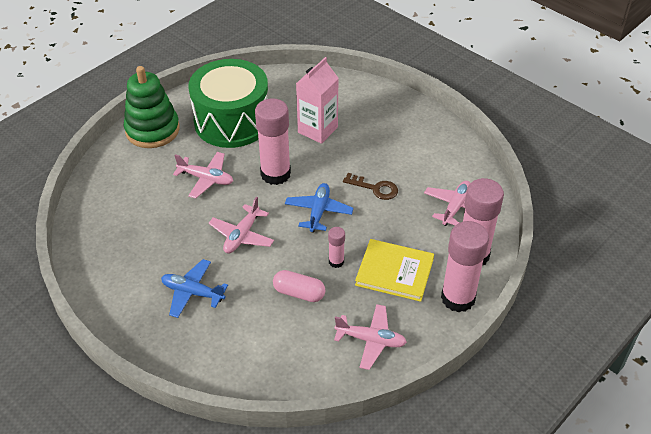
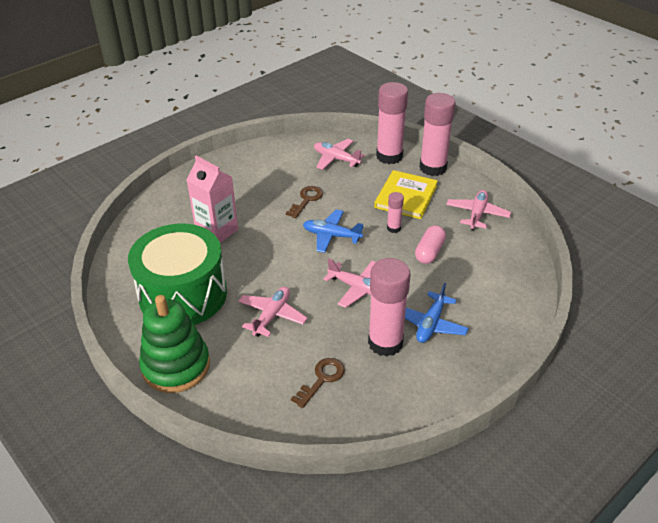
camera: 85 degrees left, 5 degrees down
(131, 217) = (322, 379): none -> brown key
(275, 174) = (275, 262): pink glue stick -> pink glue stick (385, 343)

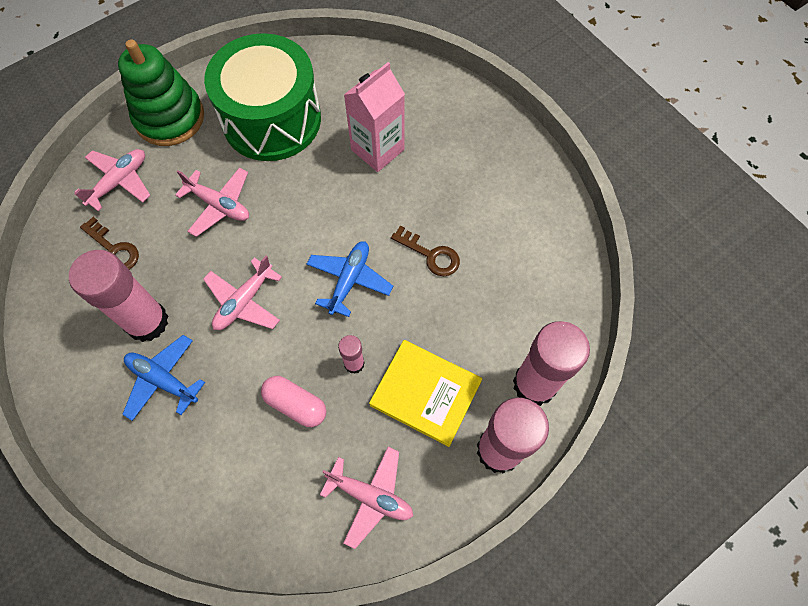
camera: 95 degrees right, 25 degrees up
(336, 159) = (529, 303): pink plane -> pink plane (119, 182)

